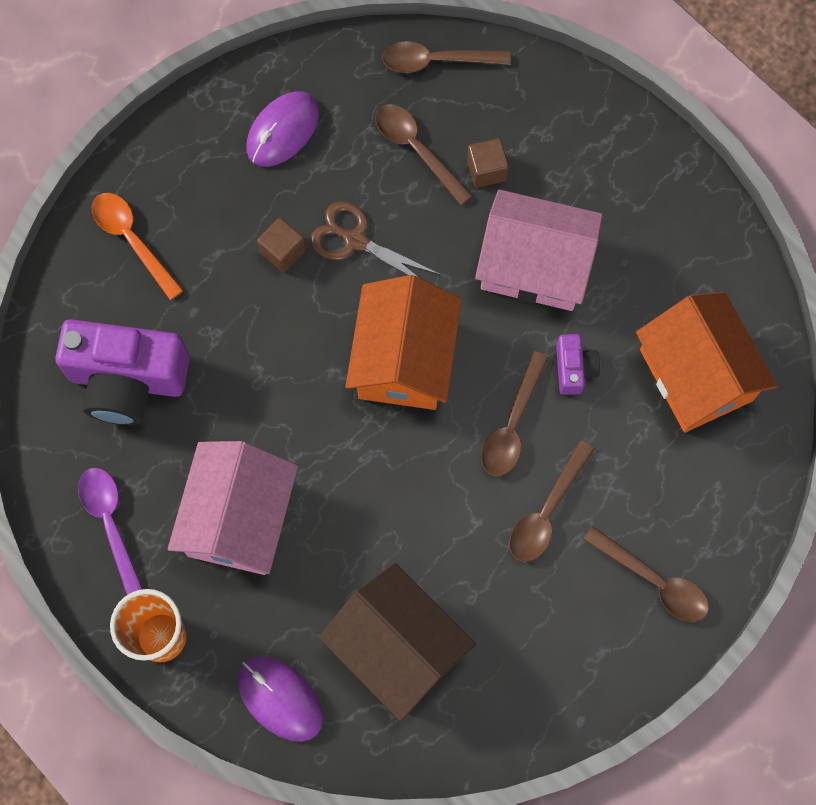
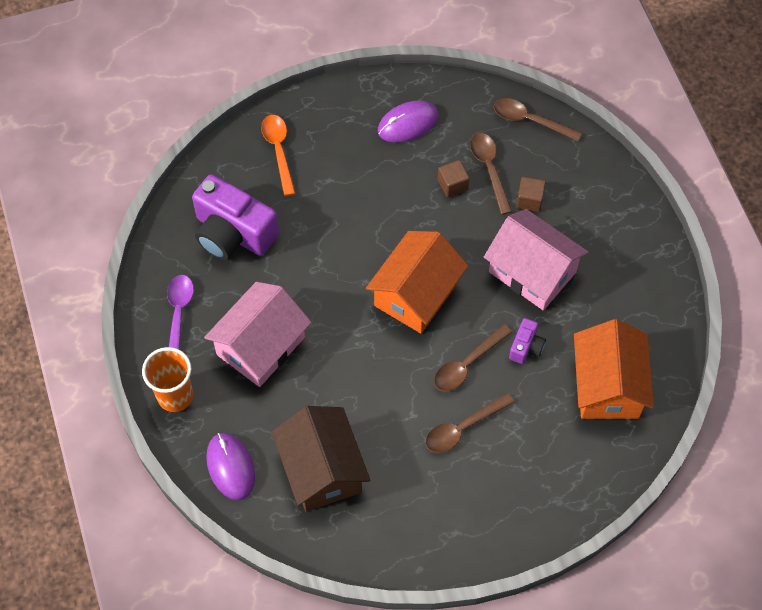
camera: 25 degrees right, 10 degrees down
(283, 251) = (371, 196): brown cube -> brown cube (452, 185)
(355, 240) = (421, 208): brown scissors -> none
(654, 581) = (513, 503): brown spoon -> none

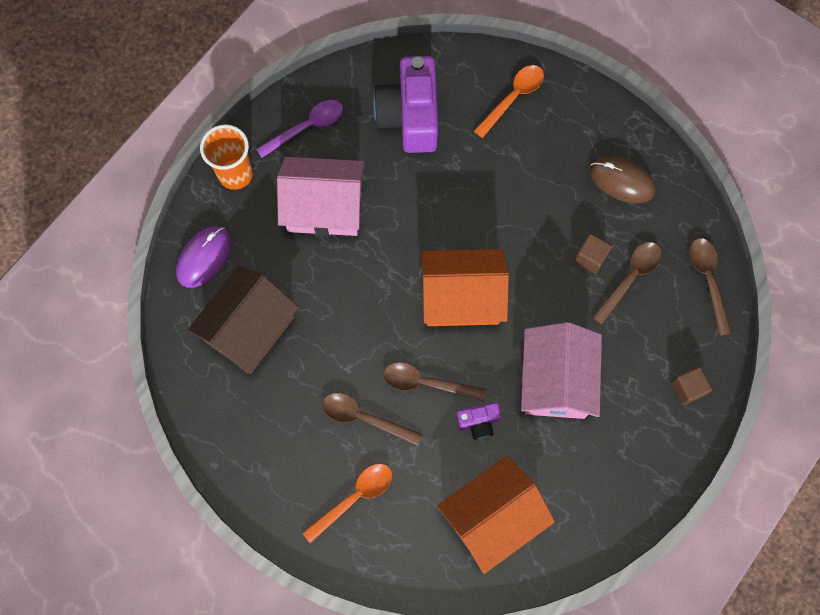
camera: 55 degrees right, 10 degrees up
(408, 123) = (622, 181): purple mouse -> brown mouse
(523, 476) = (355, 497): none -> orange spoon
(529, 200) = (626, 332): brown cube -> brown cube (687, 388)

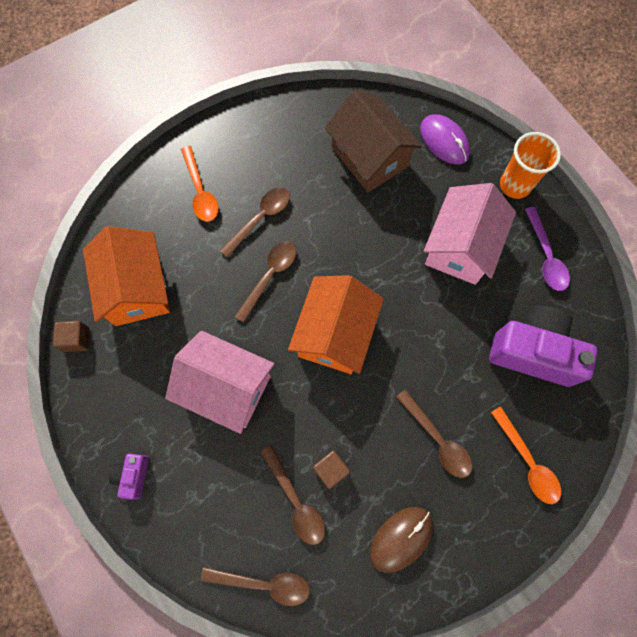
camera: 110 degrees right, 0 degrees up
(478, 422) = (218, 306): purple camera -> purple camera (133, 475)
(525, 175) = (437, 440): none -> brown spoon
(687, 388) = (168, 509): brown cube -> brown cube (76, 339)

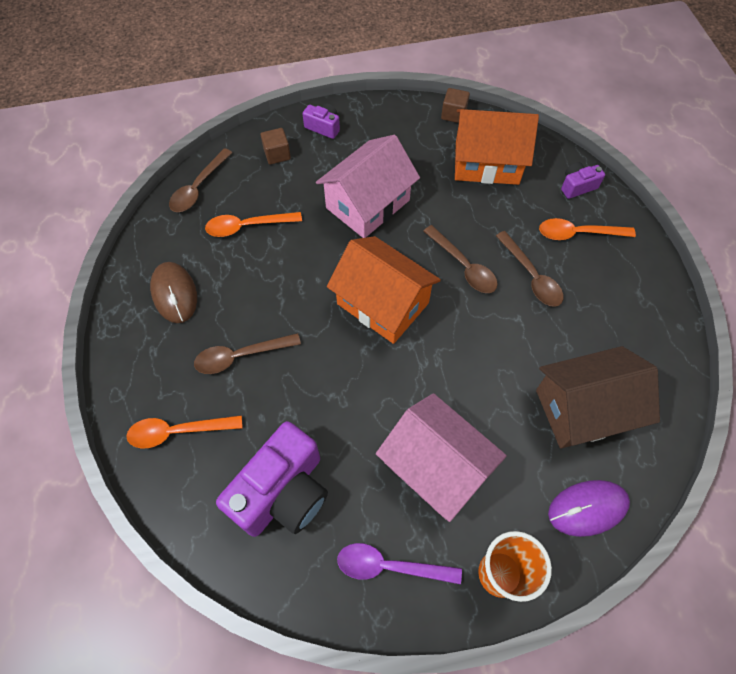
camera: 110 degrees right, 10 degrees down
(144, 202) = (577, 186): none -> purple camera
(296, 501) = (247, 226): brown spoon -> orange spoon
(330, 469) = (259, 259): brown cube -> brown cube (277, 154)

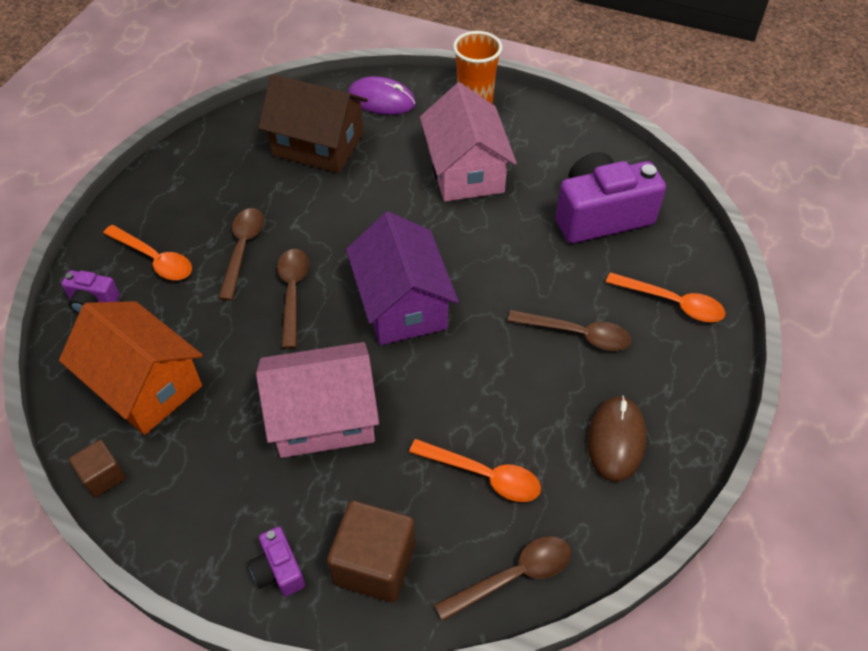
camera: 145 degrees left, 10 degrees down
(277, 154) = (374, 564): brown cube -> brown cube, size x1.77
(382, 303) = (402, 304): orange house -> purple house
(389, 566) = (548, 140): purple spoon -> none

